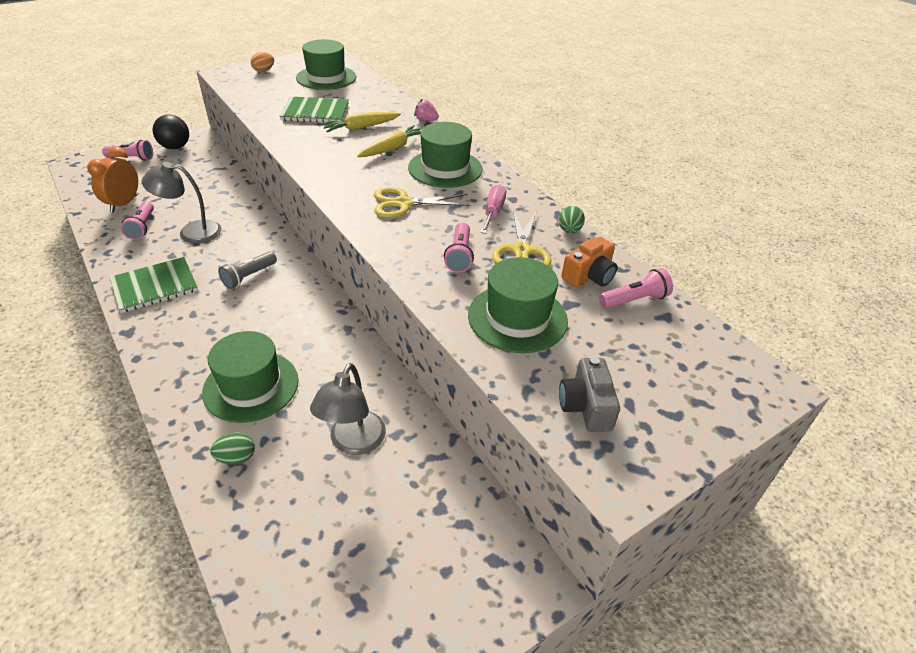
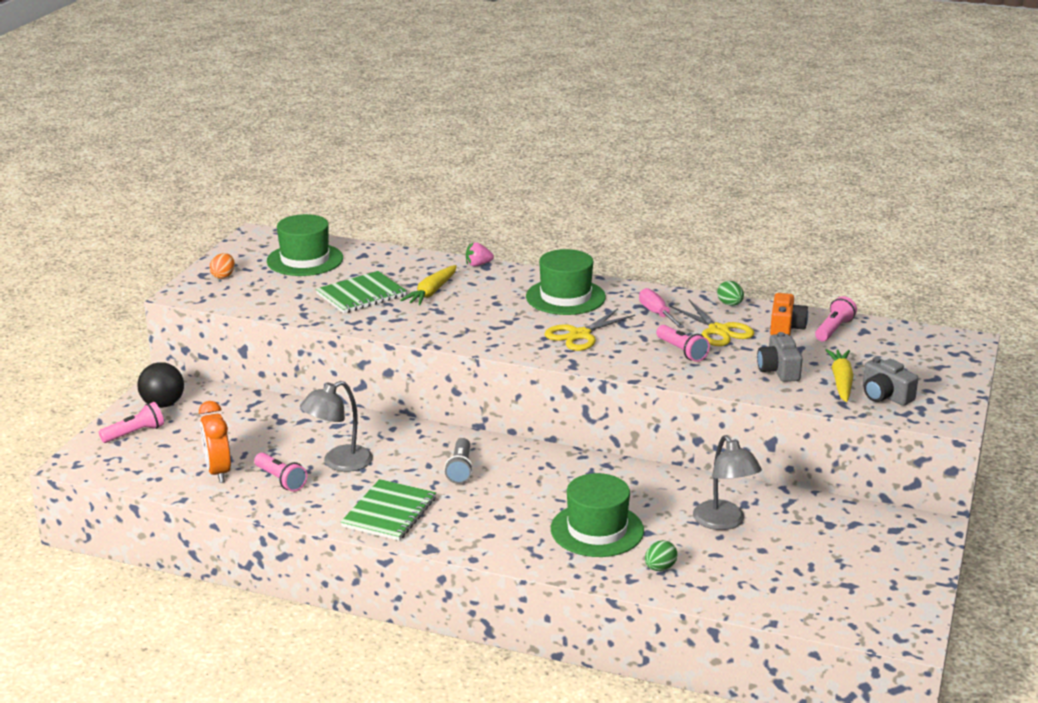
camera: 35 degrees left, 15 degrees down
(392, 148) = (493, 298): yellow carrot -> yellow carrot (841, 381)
(517, 318) = (779, 370): green hat -> grey camera

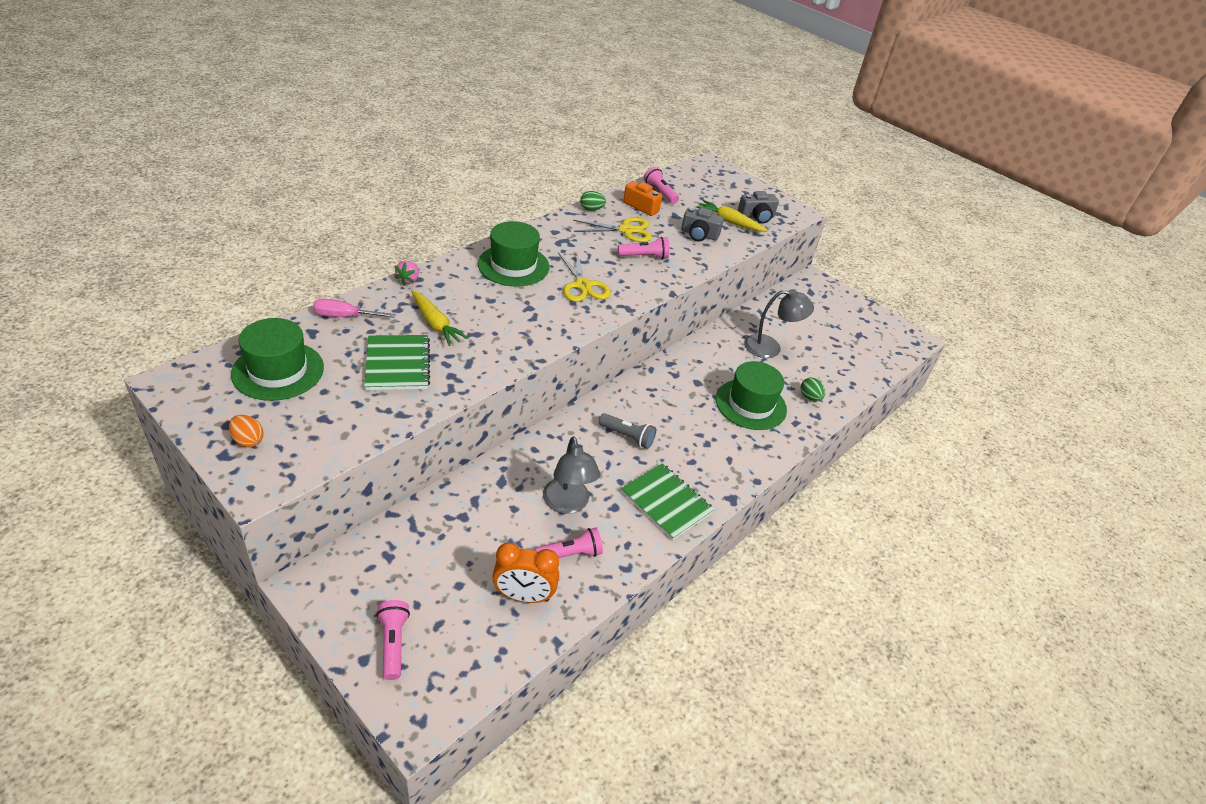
camera: 70 degrees left, 15 degrees up
(163, 404) = (350, 598): black ball -> none
(657, 313) = (579, 241): pink screwdriver -> pink screwdriver (344, 316)

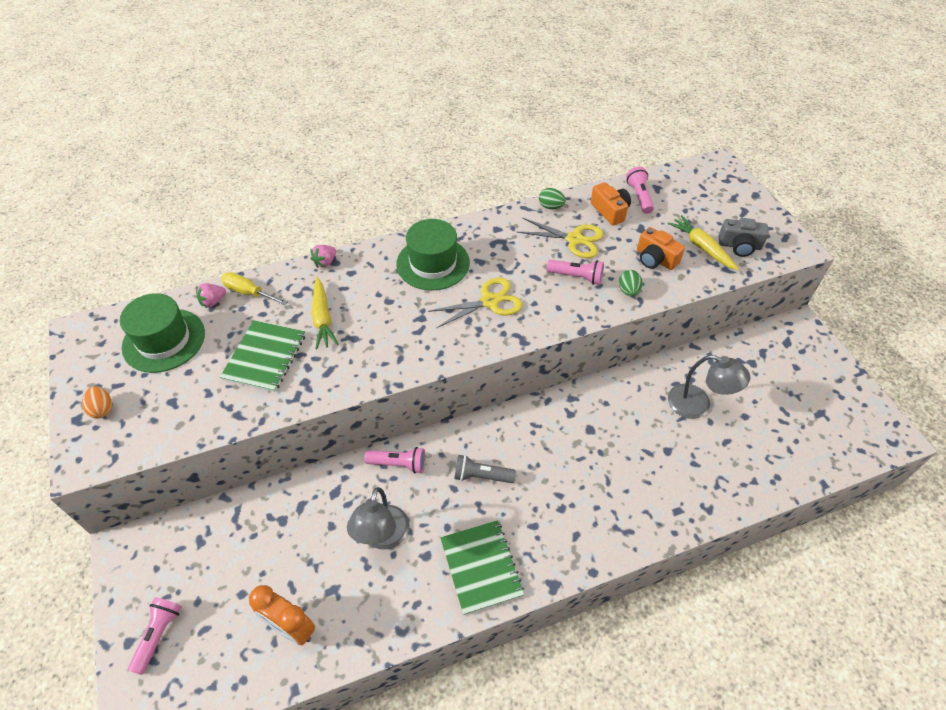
camera: 30 degrees right, 10 degrees up
(311, 330) = (213, 301): none -> pink strawberry
(344, 316) = (248, 292): pink screwdriver -> yellow screwdriver
(570, 554) = (356, 595): pink flashlight -> pink flashlight (398, 464)
(583, 285) = (490, 301): yellow scissors -> yellow scissors turned 120 degrees counterclockwise
(627, 436) = (481, 476): grey flashlight -> grey flashlight turned 135 degrees clockwise
(699, 234) = (655, 259): grey camera -> orange camera
(750, 404) = (636, 473): green hat -> none
(809, 397) = (712, 482): green egg -> green egg (628, 291)

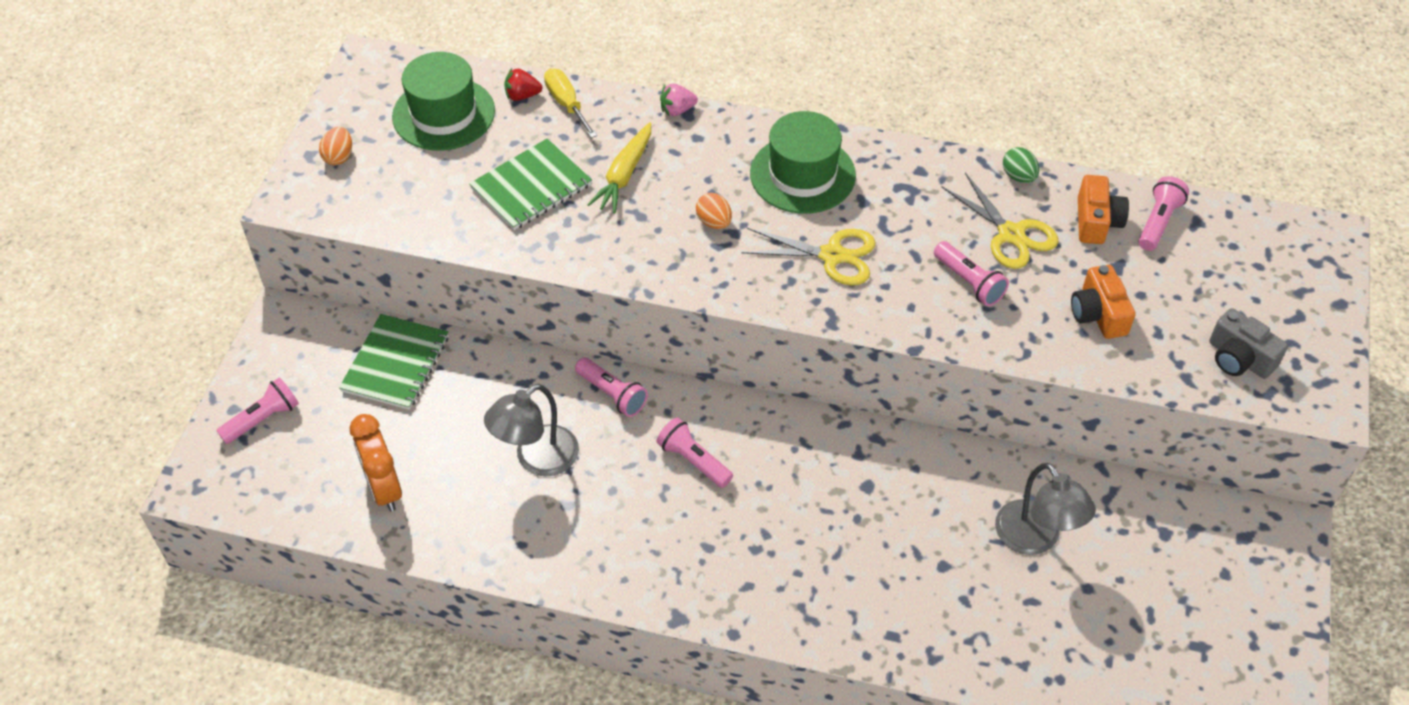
camera: 35 degrees right, 0 degrees up
(213, 301) = (522, 96): pink strawberry -> red strawberry
(403, 318) = (714, 222): none -> orange egg
(481, 476) = (693, 461): grey flashlight -> pink flashlight
(481, 567) = (615, 552): green notebook -> green notebook (395, 364)
(628, 291) = (1021, 334): green egg -> none
(701, 247) = (1180, 332): yellow carrot -> none

